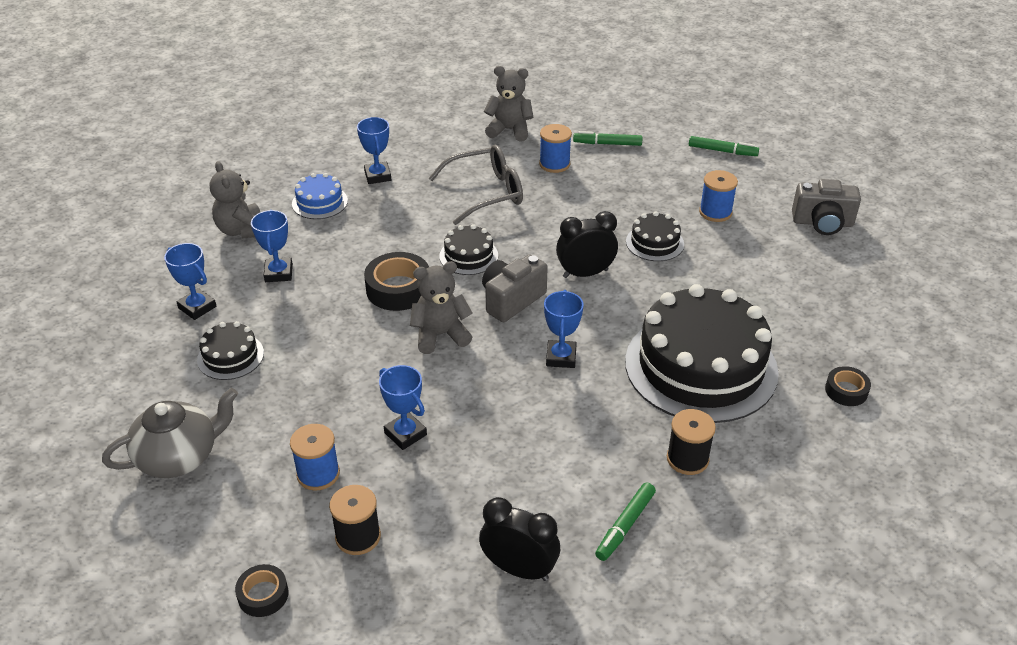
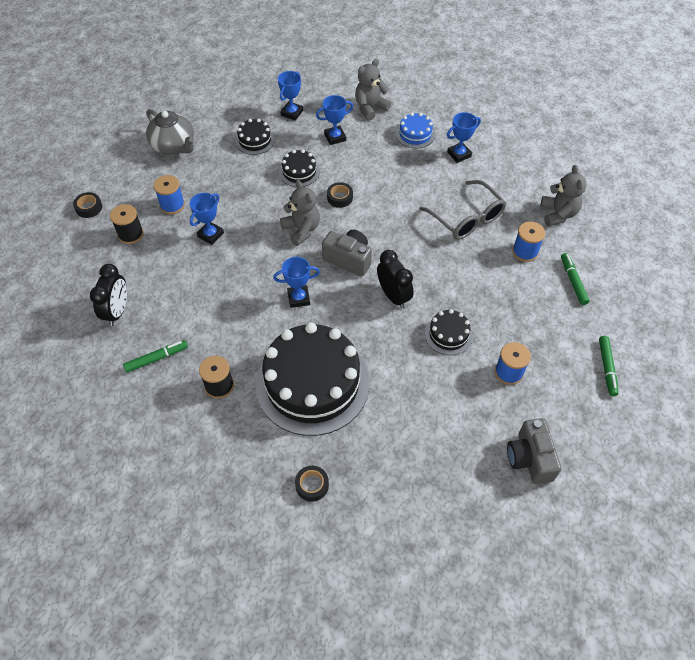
camera: 75 degrees right, 15 degrees up
(398, 289) = (340, 198): black tape -> black tape, size x0.58
(468, 256) = (388, 225): black cake -> black cake (299, 172)
(625, 526) = (157, 358): green marker -> green marker turned 135 degrees clockwise

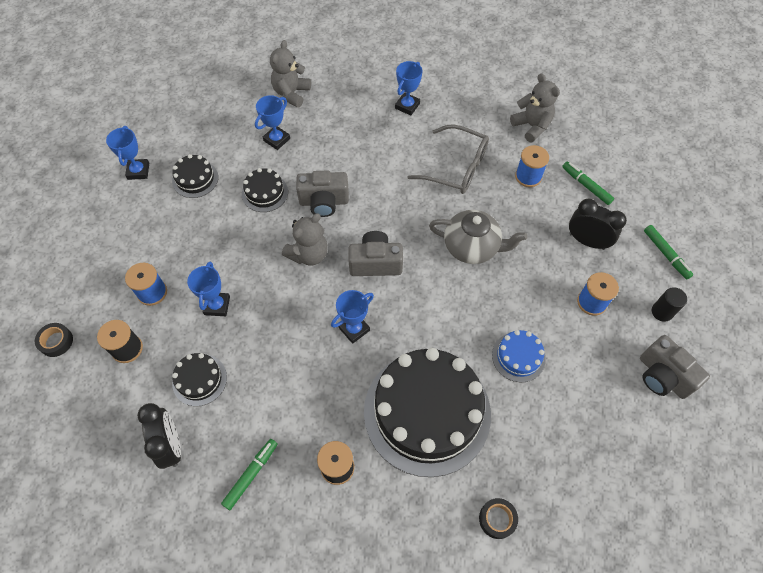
camera: 30 degrees left, 5 degrees up
(174, 146) = (109, 224): grey teapot -> grey teapot (472, 247)
(292, 113) = (215, 132): blue trophy -> blue trophy (138, 171)
(301, 230) = (309, 254): grey teddy bear -> grey teddy bear turned 105 degrees clockwise
(340, 198) = (324, 202): black tape -> grey camera
(393, 296) = (442, 280): black clock -> black clock (587, 241)
(415, 134) = (353, 103): blue cake -> blue cake (518, 357)
(448, 334) = (517, 293): black cake -> black cake (199, 380)
(567, 410) = (662, 312): none -> black cylinder

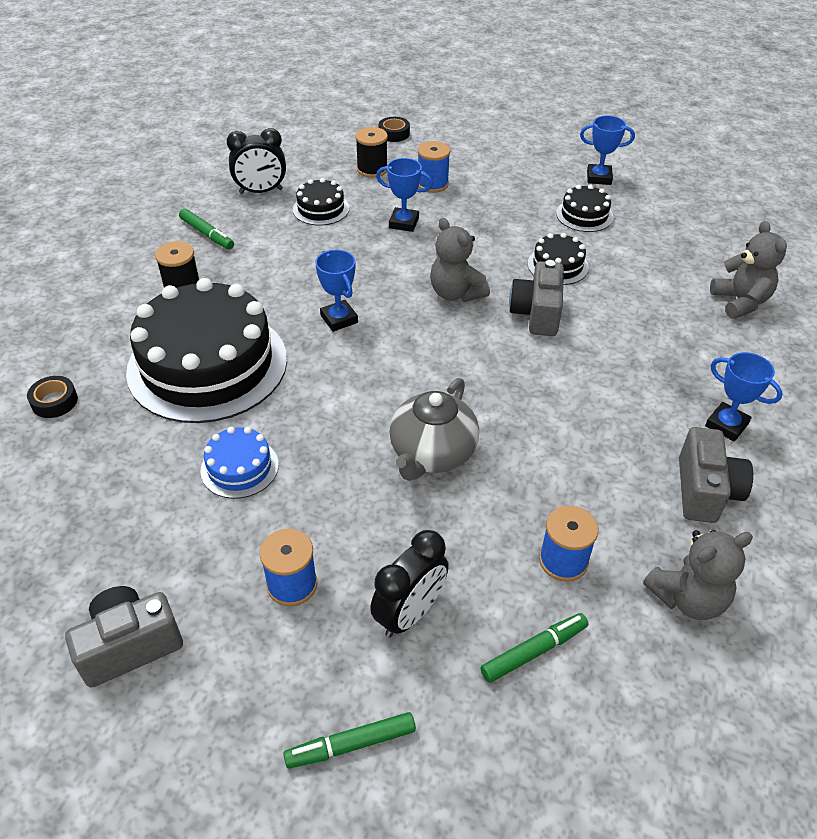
camera: 100 degrees right, 15 degrees down
(277, 140) = (649, 282): blue trophy -> none
(291, 93) = (740, 302): grey teddy bear -> grey teddy bear turned 45 degrees clockwise
(375, 263) = (429, 349): grey camera -> grey camera (705, 491)
(456, 168) = (589, 464): grey glasses -> none
(662, 312) = (238, 689): black cylinder -> none

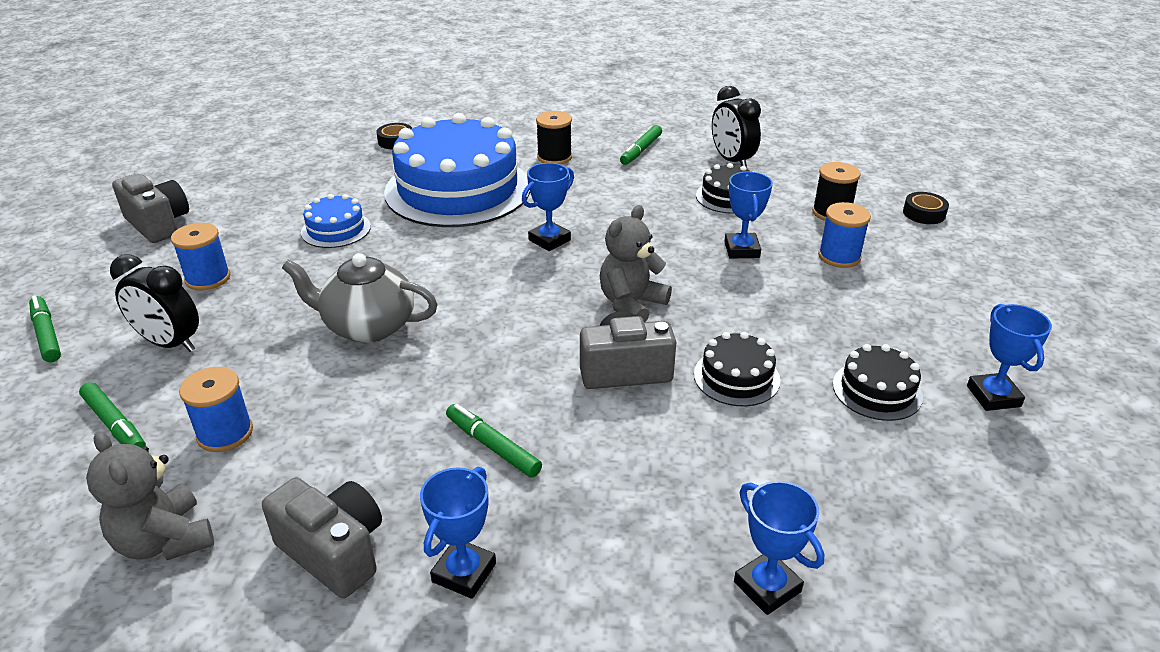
camera: 75 degrees right, 10 degrees down
(207, 364) = (458, 189): black cake -> blue cake
(607, 394) = (493, 446): none -> green marker
(705, 491) = (334, 551): grey camera -> grey camera turned 135 degrees counterclockwise
(740, 302) = (767, 587): grey teddy bear -> blue trophy

